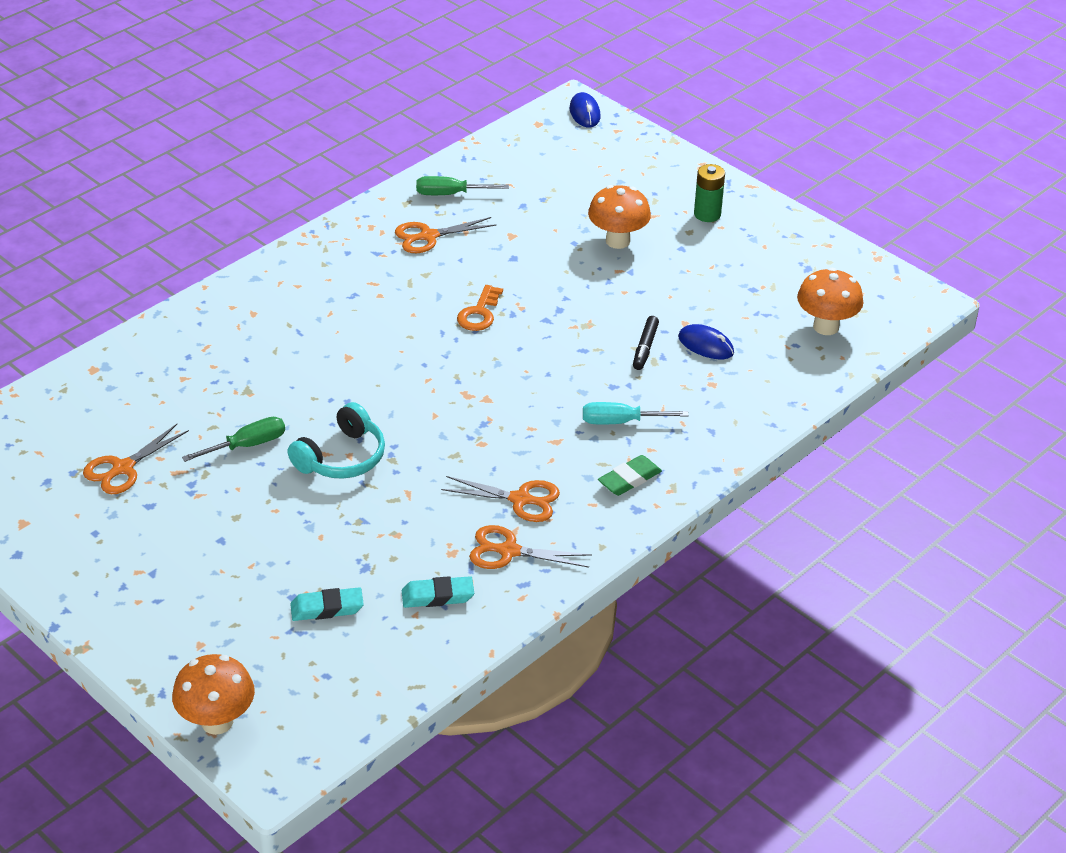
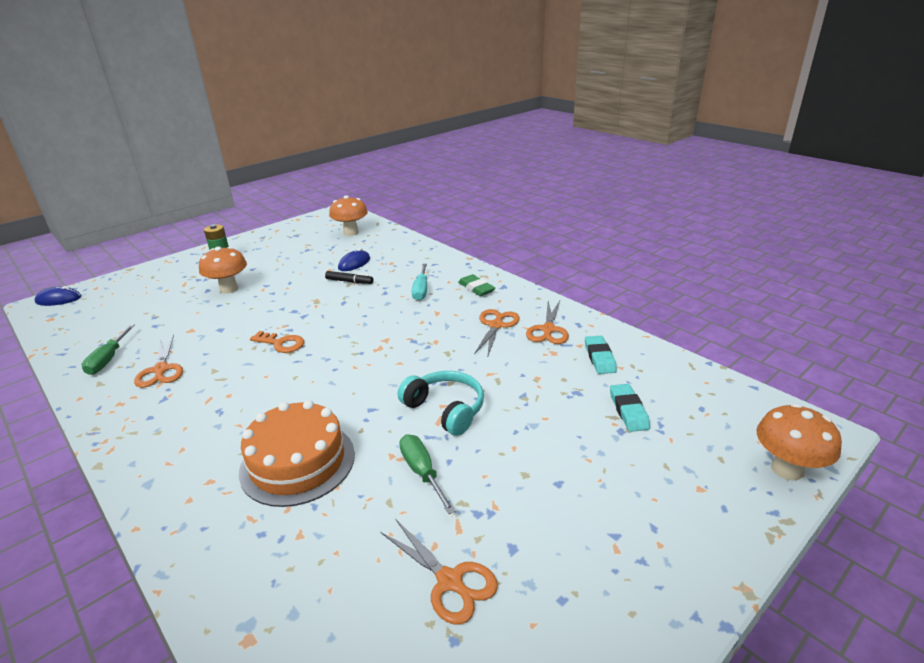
camera: 85 degrees left, 10 degrees down
(271, 362) = (297, 462): none -> orange cake

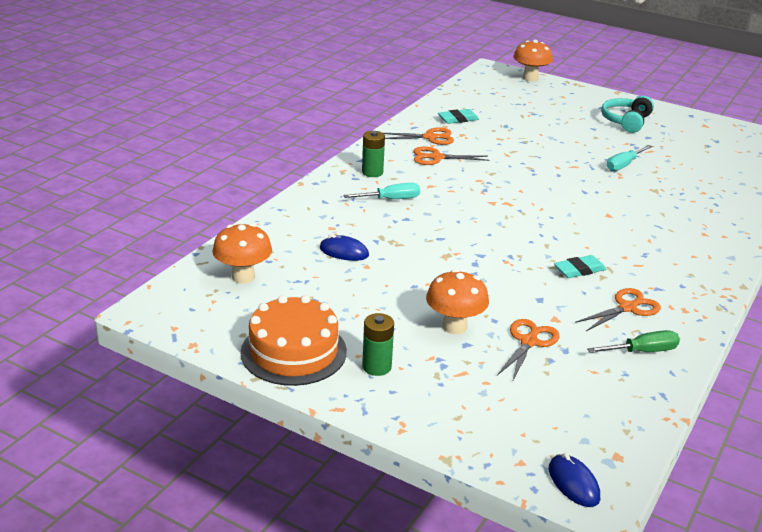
camera: 110 degrees left, 0 degrees up
(281, 343) = (536, 253): orange key -> none
(297, 462) = (657, 206): orange cake -> orange cake (293, 351)
(349, 281) = (392, 245): black marker -> none
(422, 472) = (624, 165): green screwdriver -> turquoise screwdriver
(445, 409) = (561, 165): turquoise headphones -> turquoise headphones (626, 121)
(449, 581) = (682, 149): orange scissors -> orange scissors (529, 342)
(476, 288) = (372, 172): green eraser -> green battery
(628, 410) = (512, 111): turquoise eraser -> turquoise eraser (579, 270)

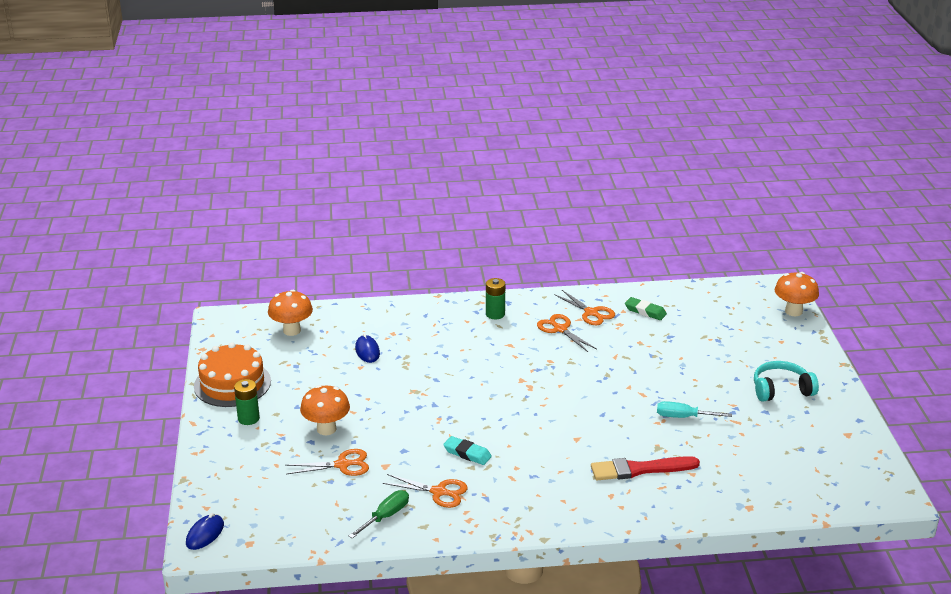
camera: 55 degrees right, 0 degrees up
(390, 199) = (464, 338): turquoise screwdriver -> none
(458, 119) = (645, 311): turquoise eraser -> green eraser
(642, 351) = (385, 516): green screwdriver -> green screwdriver turned 90 degrees counterclockwise
(679, 208) = (640, 469): none -> red brush

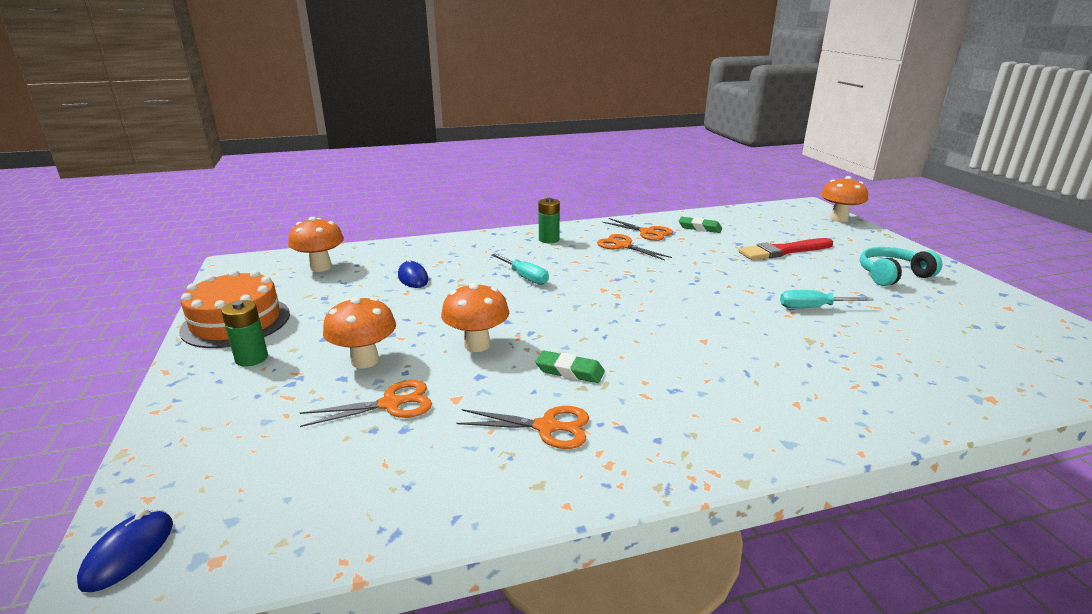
camera: 10 degrees left, 5 degrees down
(385, 516) = (470, 476): green screwdriver -> none
(407, 424) = (477, 345): none -> orange mushroom
(460, 359) = (525, 277): none -> turquoise screwdriver
(467, 453) = (570, 371): turquoise eraser -> green eraser
(640, 469) = (809, 367): red brush -> red brush (783, 251)

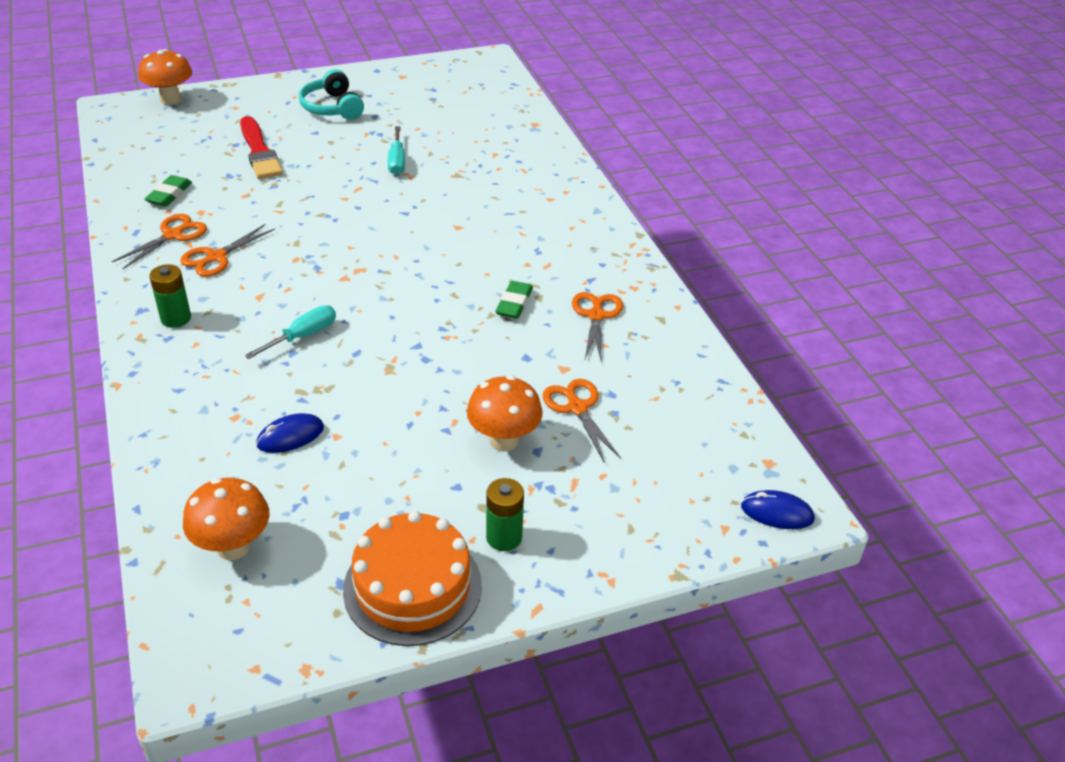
camera: 95 degrees left, 15 degrees up
(477, 345) = (469, 363): orange mushroom -> none

